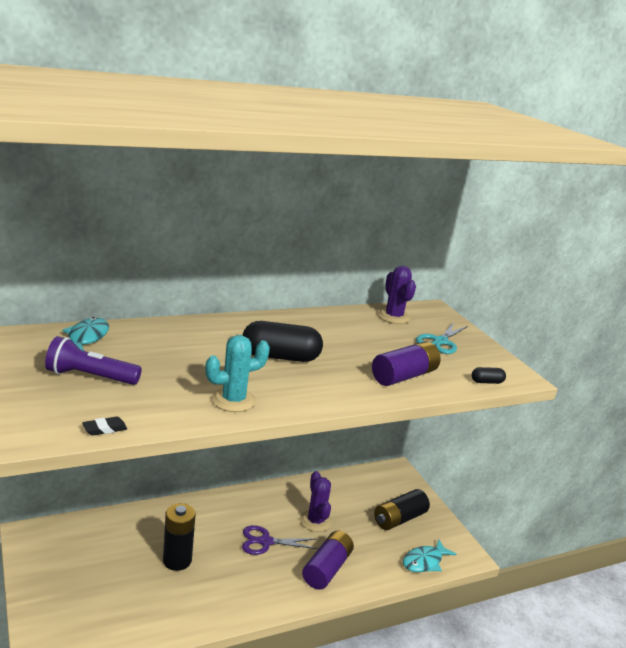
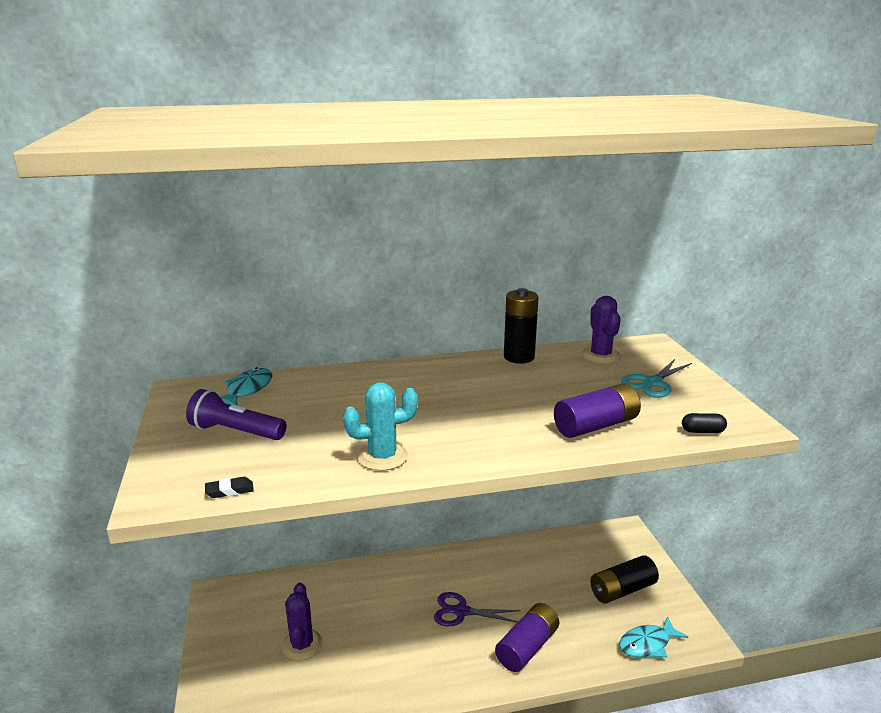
camera: 15 degrees right, 0 degrees up
(177, 560) = (361, 629): black battery -> black battery (519, 357)
(280, 357) = (452, 405): black capsule -> none
(315, 521) = (522, 589): purple cactus -> purple cactus (302, 645)

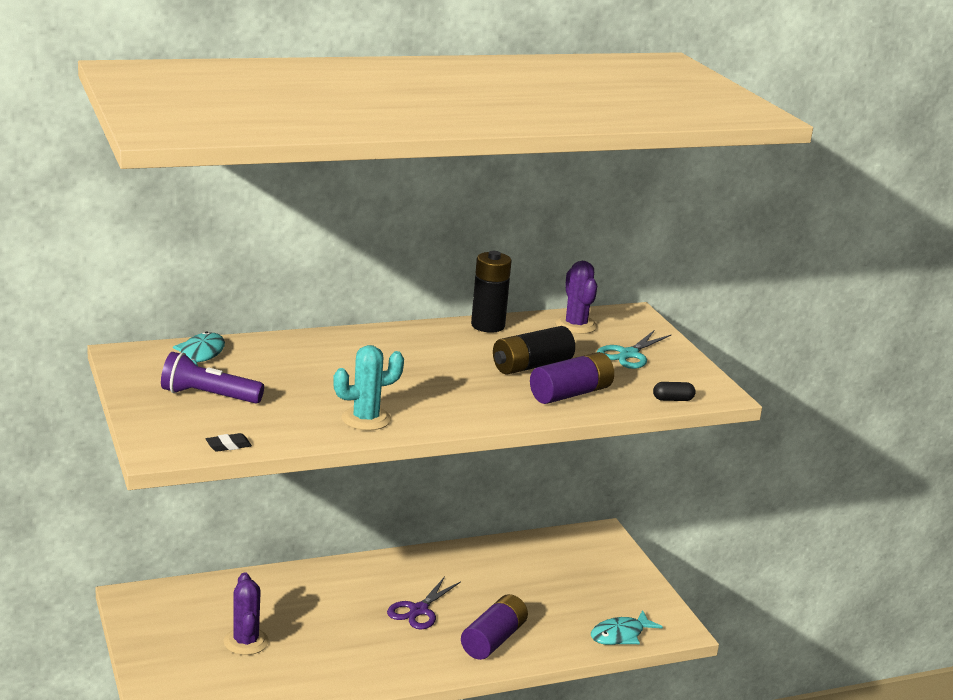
camera: 10 degrees left, 0 degrees up
(461, 611) = (418, 610): purple scissors -> purple scissors turned 60 degrees counterclockwise
(622, 590) = (595, 589): black battery -> black battery (531, 366)

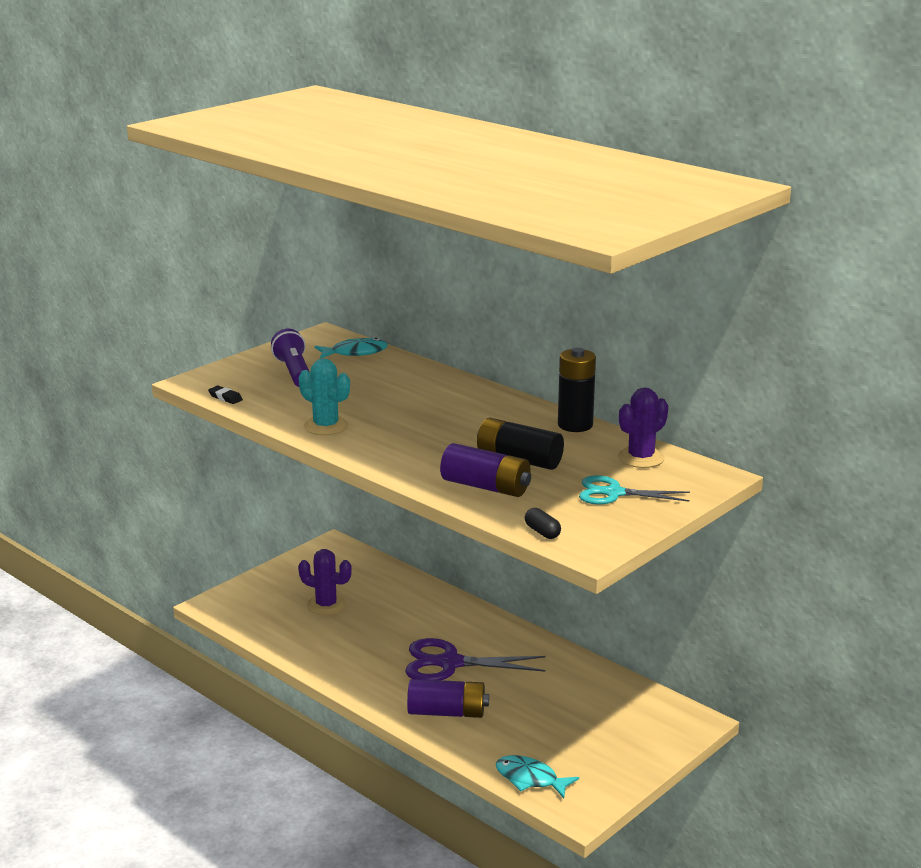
camera: 65 degrees right, 0 degrees up
(246, 642) = (326, 605): purple cactus -> purple cactus turned 60 degrees clockwise
(418, 610) = (449, 663): purple scissors -> purple scissors, size x1.50

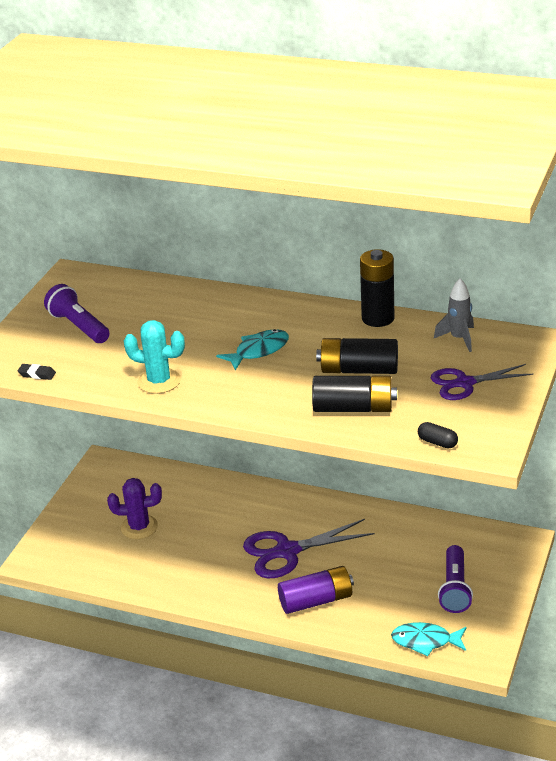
camera: 20 degrees left, 10 degrees up
(355, 353) = (118, 288): turquoise fish -> turquoise fish (258, 351)
(486, 487) = (353, 408): purple battery -> black battery
(594, 742) = (455, 588): none -> purple flashlight
(613, 493) = (464, 383): turquoise scissors -> purple scissors
(641, 458) = (459, 339): purple cactus -> grey rocket

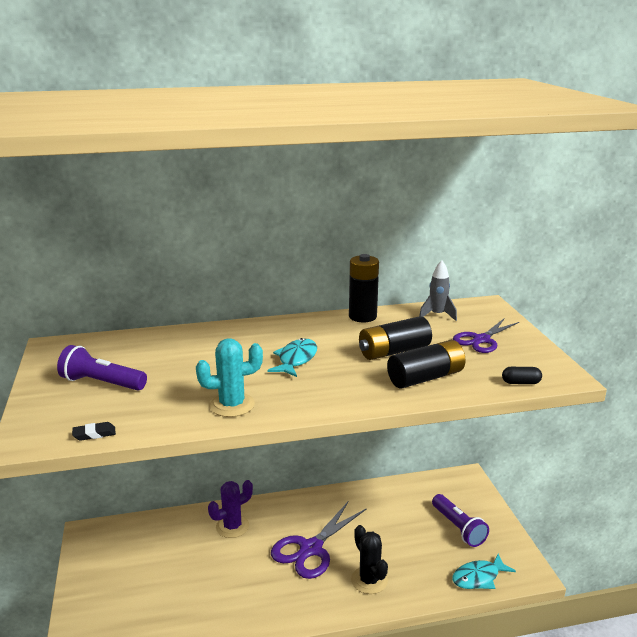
camera: 35 degrees left, 10 degrees down
(139, 527) = (164, 578): purple cactus -> purple cactus (232, 526)
(316, 600) = (369, 580): purple battery -> black cactus

